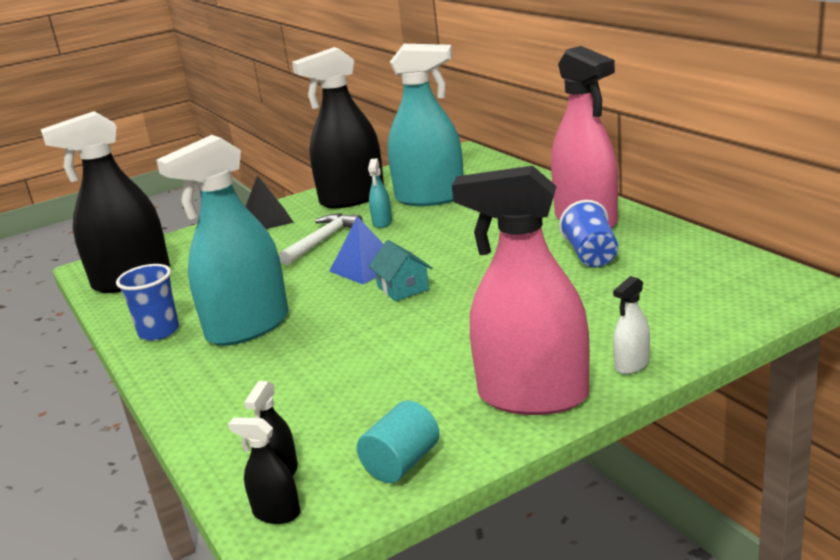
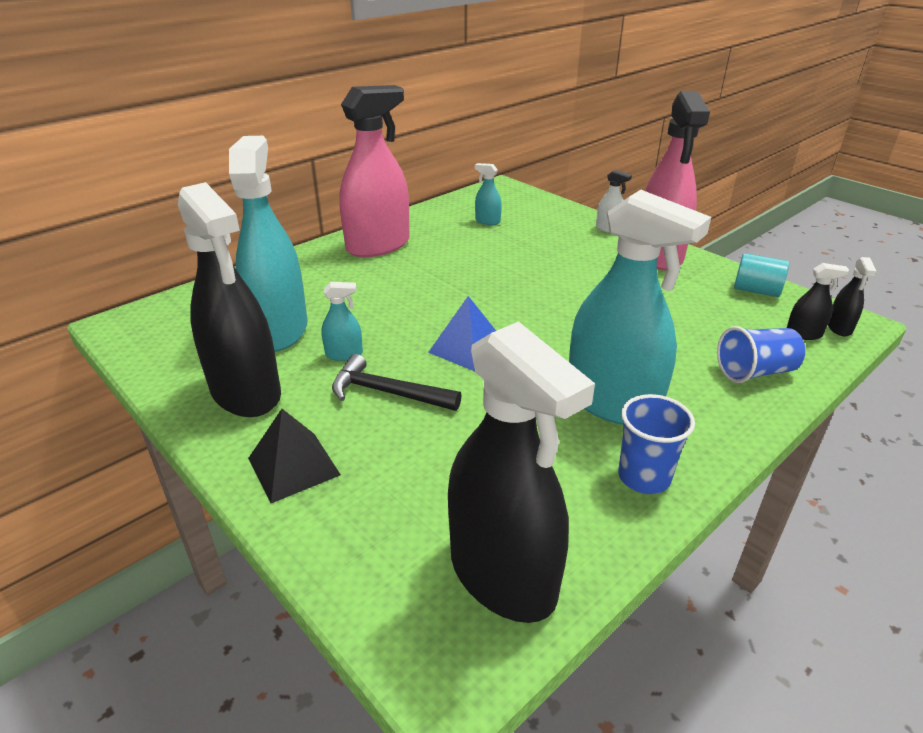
camera: 105 degrees left, 10 degrees up
(322, 240) = (387, 392): white hammer -> black hammer
(403, 288) = (513, 320): turquoise house -> none
(591, 255) = (451, 242): blue cup -> blue cup (755, 372)
(658, 276) = (487, 221): none -> turquoise spray bottle

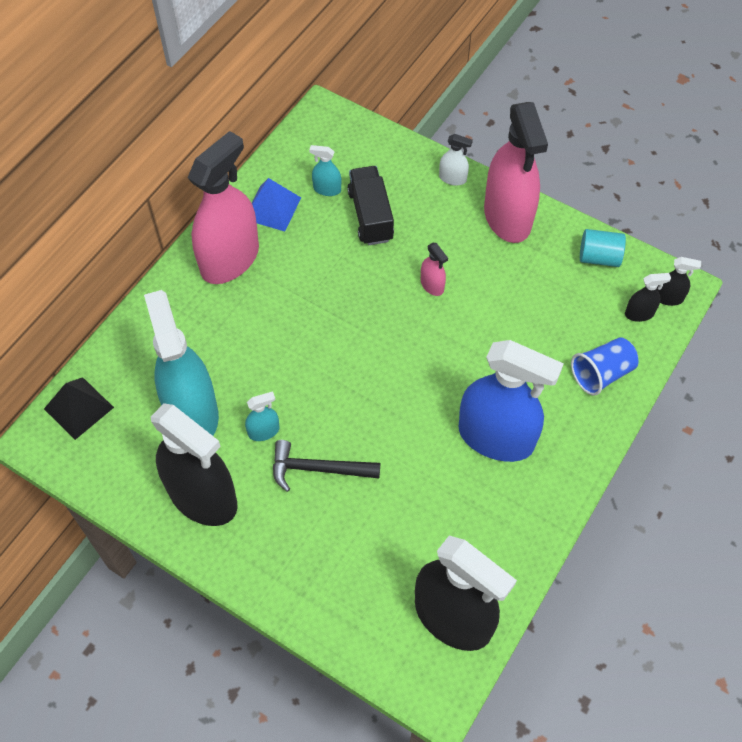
camera: 15 degrees left, 25 degrees up
(293, 466) = (278, 563): black pyramid -> black pyramid (78, 408)
(467, 348) = (365, 398): blue pyramid -> blue pyramid (272, 208)
(522, 239) = (370, 216): none -> black truck
(569, 284) = (432, 285): none -> pink spray bottle
(612, 402) = (496, 437): turquoise spray bottle -> blue spray bottle
(644, 477) = (530, 510): blue cup -> none
(839, 328) = (668, 298): black spray bottle -> black spray bottle turned 75 degrees counterclockwise

